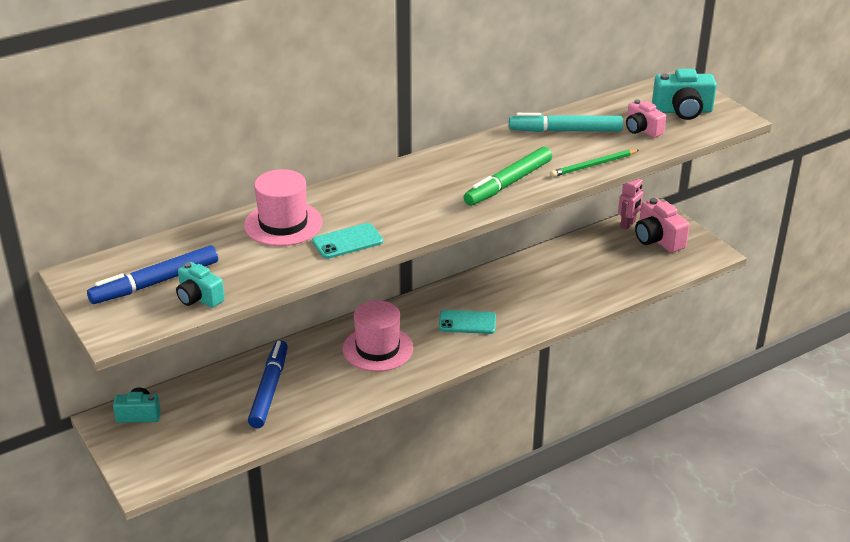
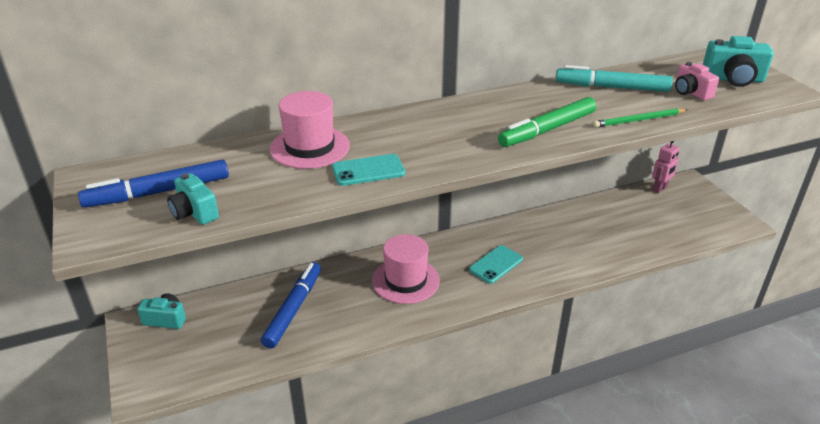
camera: 10 degrees right, 0 degrees up
(467, 322) = (496, 264): turquoise phone -> turquoise phone turned 60 degrees counterclockwise
(657, 239) = (688, 205): pink camera -> none

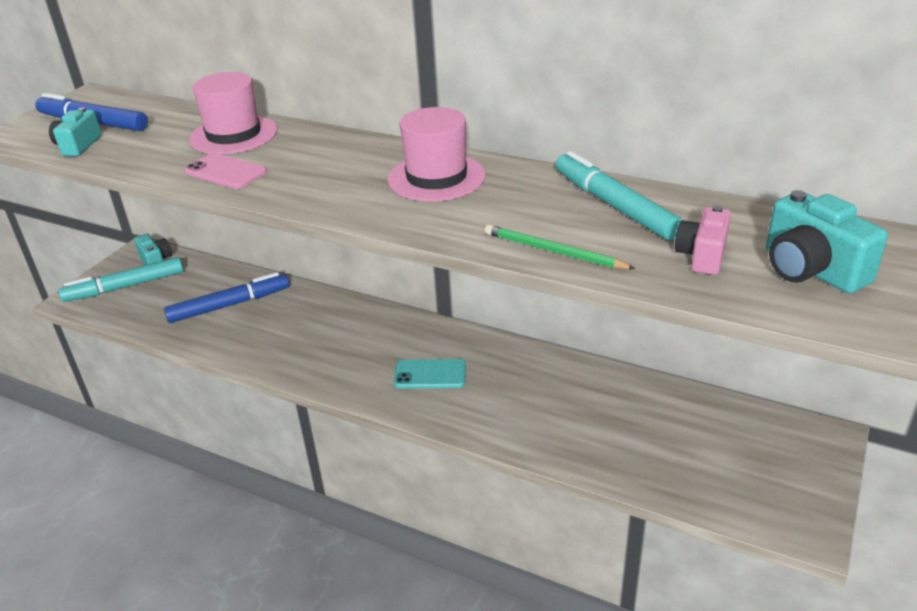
camera: 50 degrees right, 0 degrees up
(176, 352) = (125, 287): none -> turquoise marker
(368, 170) = (225, 172): turquoise phone -> pink phone
(405, 280) = (336, 337): pink hat -> pink hat (436, 177)
(547, 130) = (437, 212): green marker -> none
(660, 188) = (764, 419): pink robot -> none

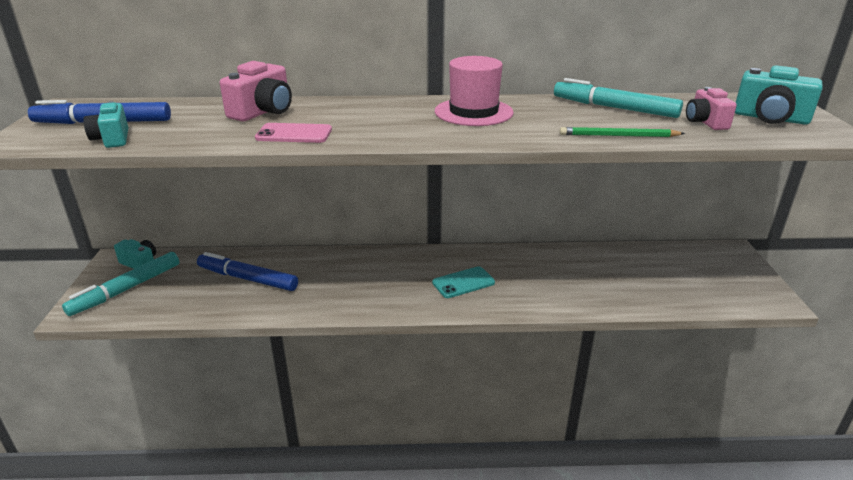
camera: 30 degrees left, 5 degrees down
(229, 305) = (247, 279): blue marker -> blue marker turned 105 degrees counterclockwise
(233, 135) = (263, 112): pink hat -> pink camera

